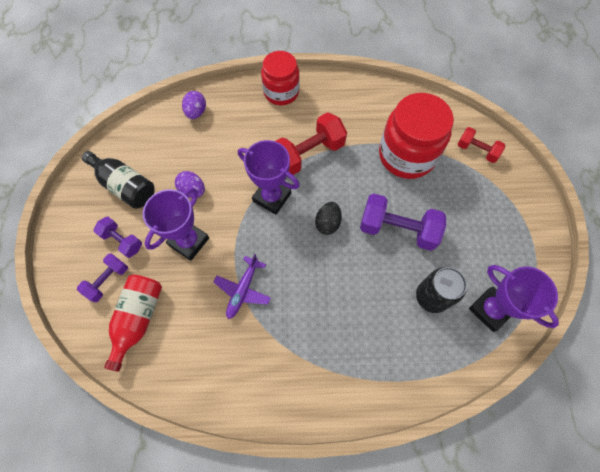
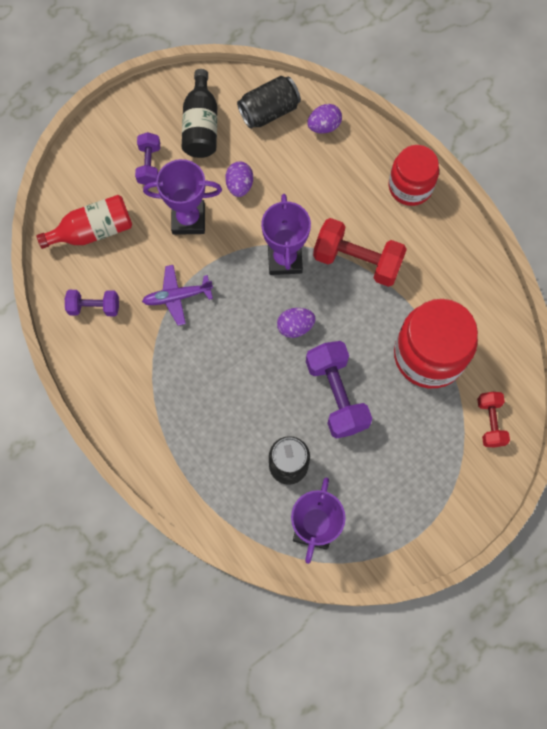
camera: 55 degrees right, 5 degrees up
(108, 280) = (107, 182): purple dumbbell -> purple dumbbell (94, 307)
(155, 137) = (269, 111): none -> black can
(327, 223) = (295, 327): black egg -> purple egg

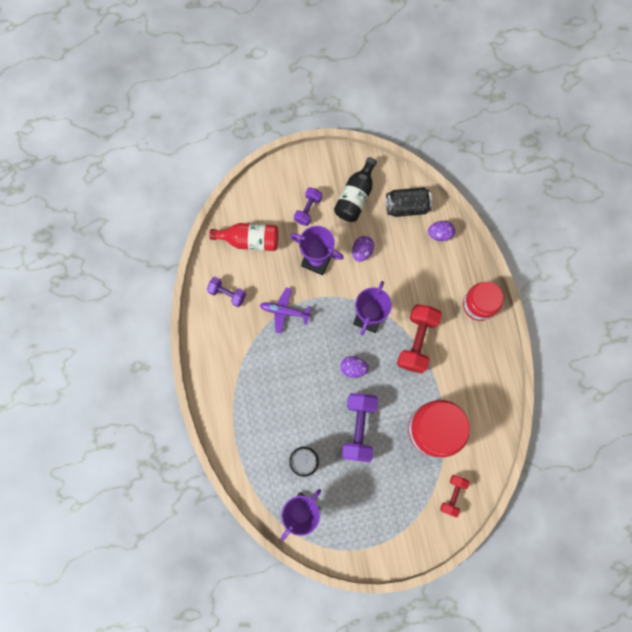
camera: 25 degrees right, 5 degrees up
(357, 261) = (417, 341): red dumbbell -> red dumbbell turned 60 degrees clockwise

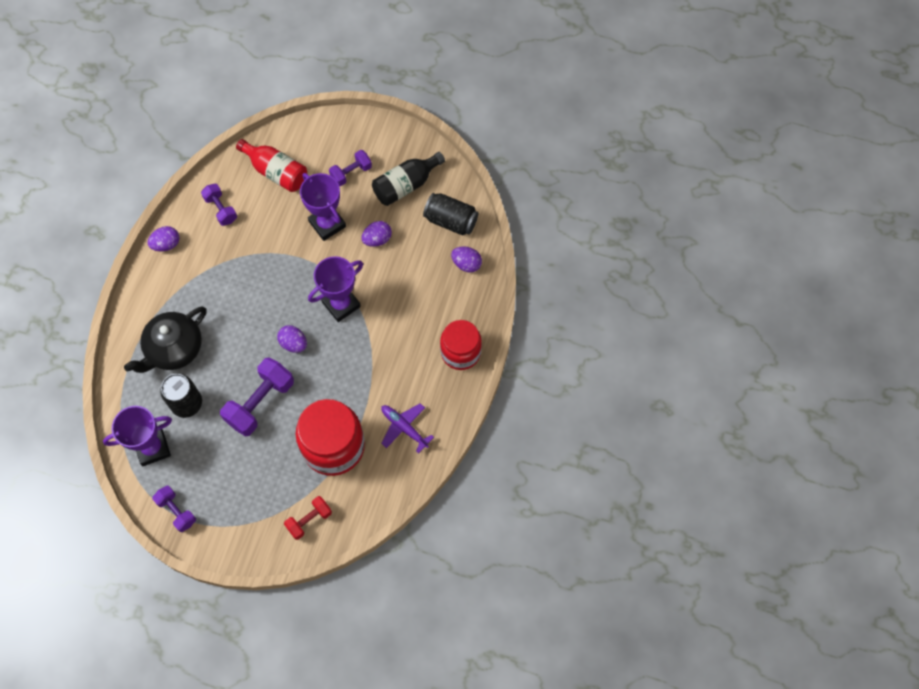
camera: 30 degrees right, 10 degrees down
(204, 345) = (166, 244): none -> purple egg
(266, 424) = (174, 349): none -> black teapot
(285, 311) = (264, 255): purple plane -> purple plane (404, 428)
(352, 547) = (176, 511): none -> purple dumbbell
(417, 341) = (374, 353): red dumbbell -> none

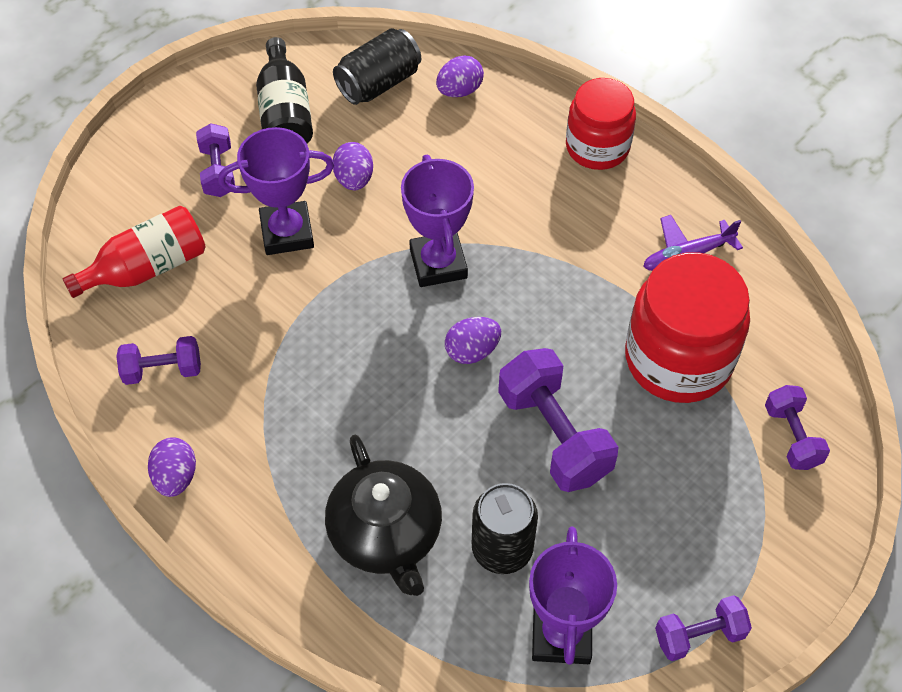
camera: 65 degrees left, 10 degrees down
(309, 520) = (792, 436): red dumbbell -> purple dumbbell

